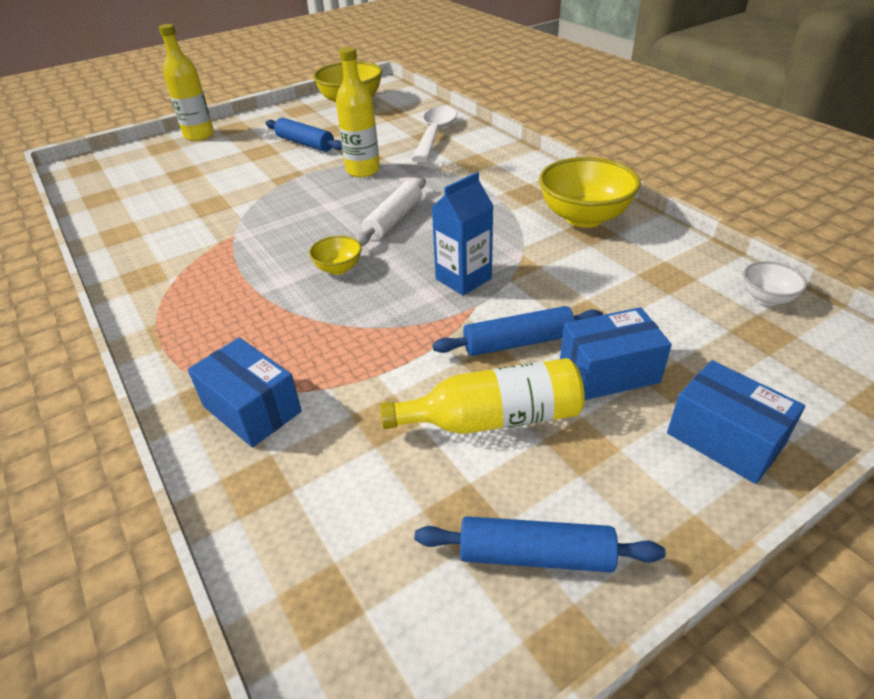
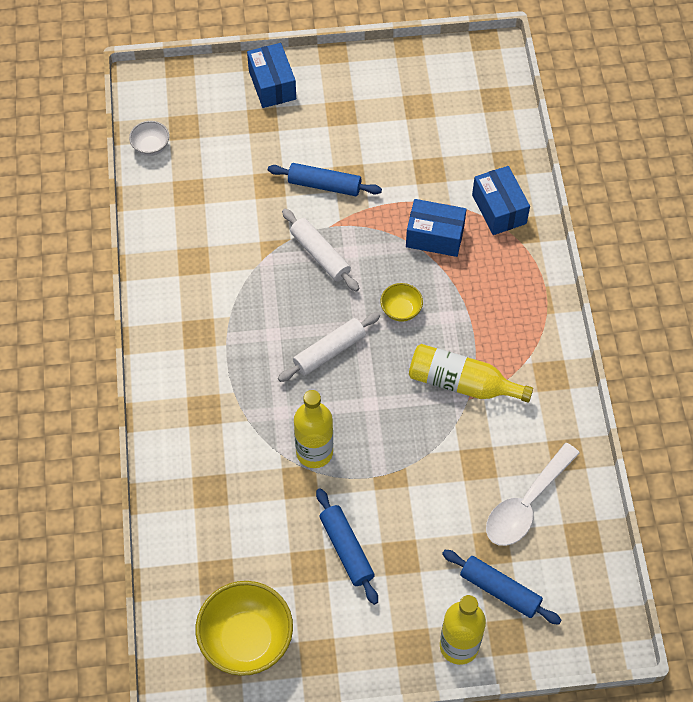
camera: 155 degrees left, 20 degrees up
(435, 134) = (203, 491): white spoon -> white spoon (526, 504)
(463, 279) = (320, 255): blue carton -> white rolling pin
(493, 419) = (373, 144): yellow bottle -> yellow bottle (462, 383)
(535, 555) = (399, 78): blue rolling pin -> blue rolling pin (500, 590)
(584, 217) = (183, 278): yellow bowl -> none
(609, 372) = (291, 143): blue box -> blue box (435, 236)

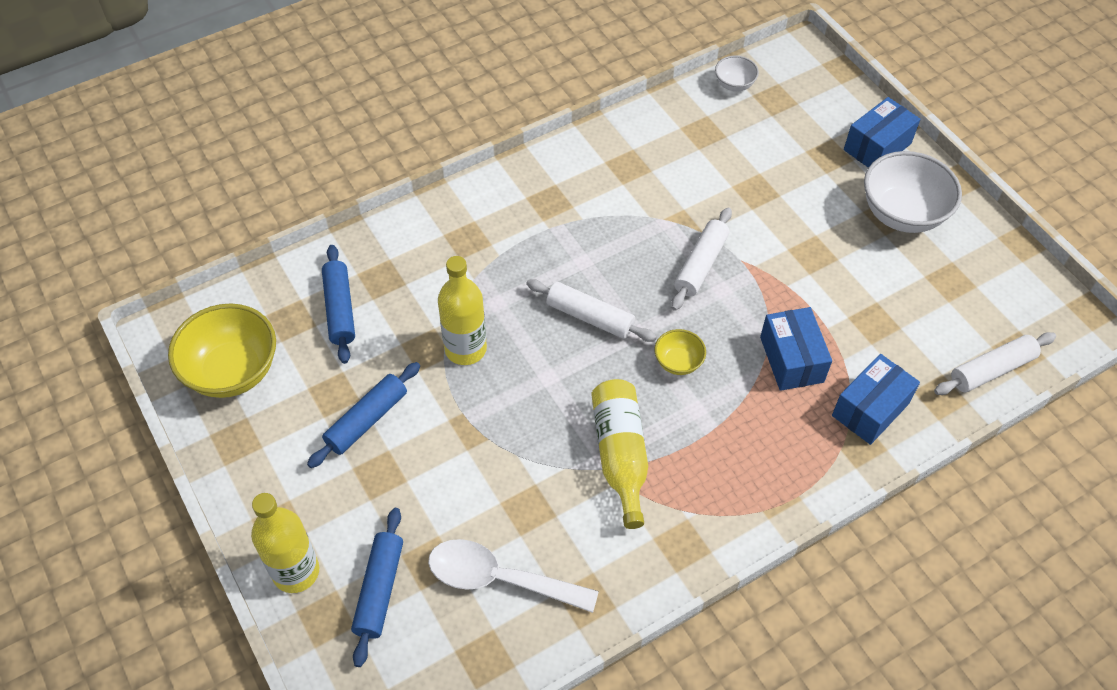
camera: 65 degrees right, 5 degrees down
(324, 185) = (787, 236): blue rolling pin -> blue rolling pin (340, 309)
(344, 103) = (902, 214): none -> white bowl
(503, 122) = (991, 370): none -> white rolling pin

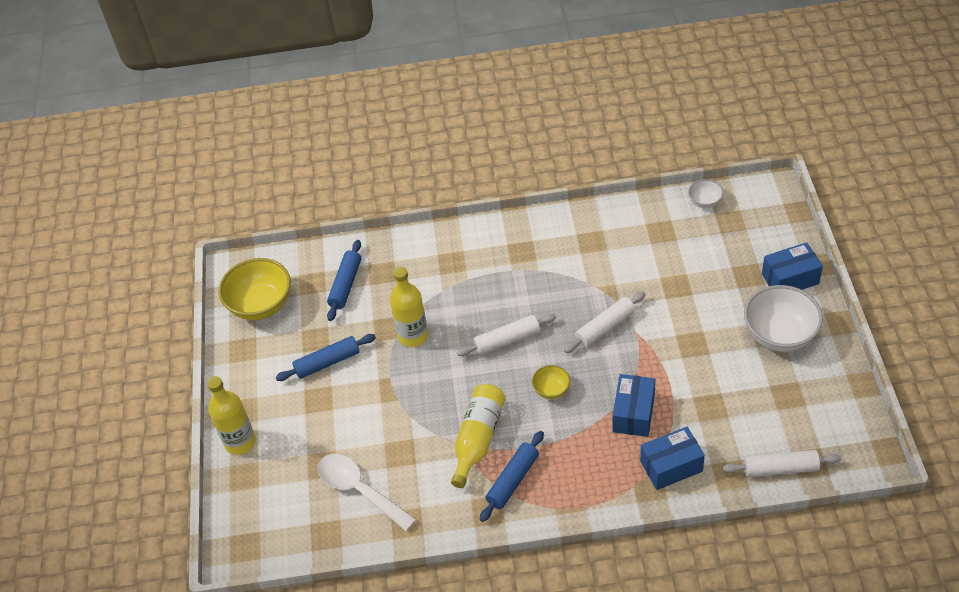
camera: 30 degrees right, 5 degrees down
(379, 590) = (283, 470): blue rolling pin -> blue rolling pin (513, 480)
(590, 317) = (507, 340): white rolling pin -> white rolling pin turned 75 degrees counterclockwise

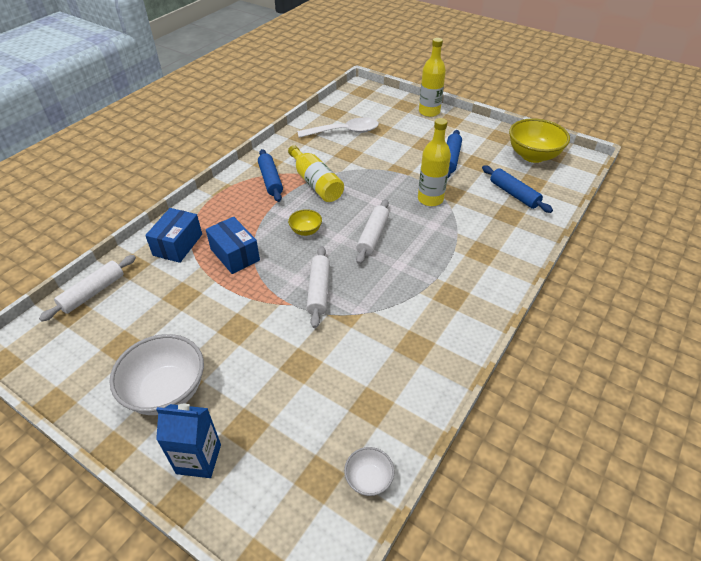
camera: 125 degrees right, 5 degrees down
(790, 279) = (199, 459): blue box -> blue carton

